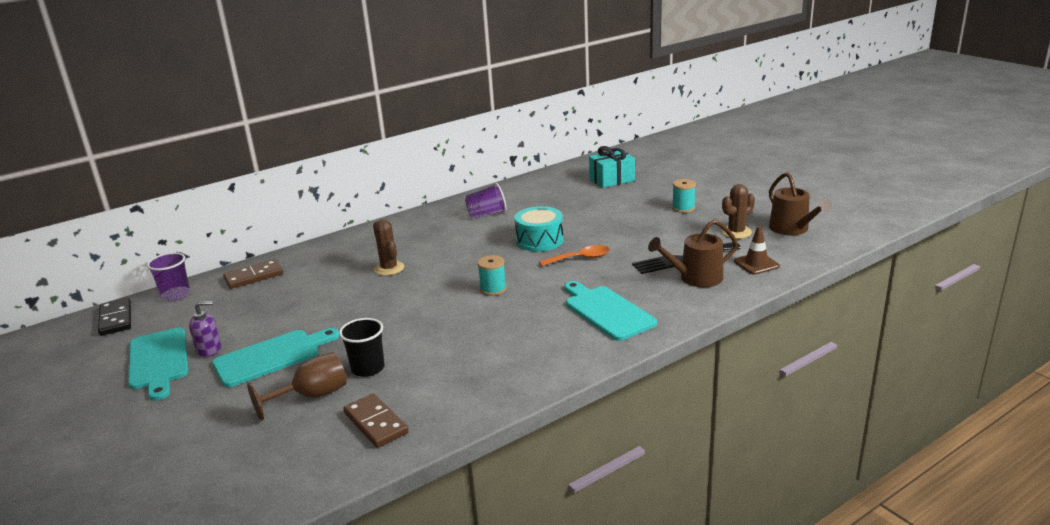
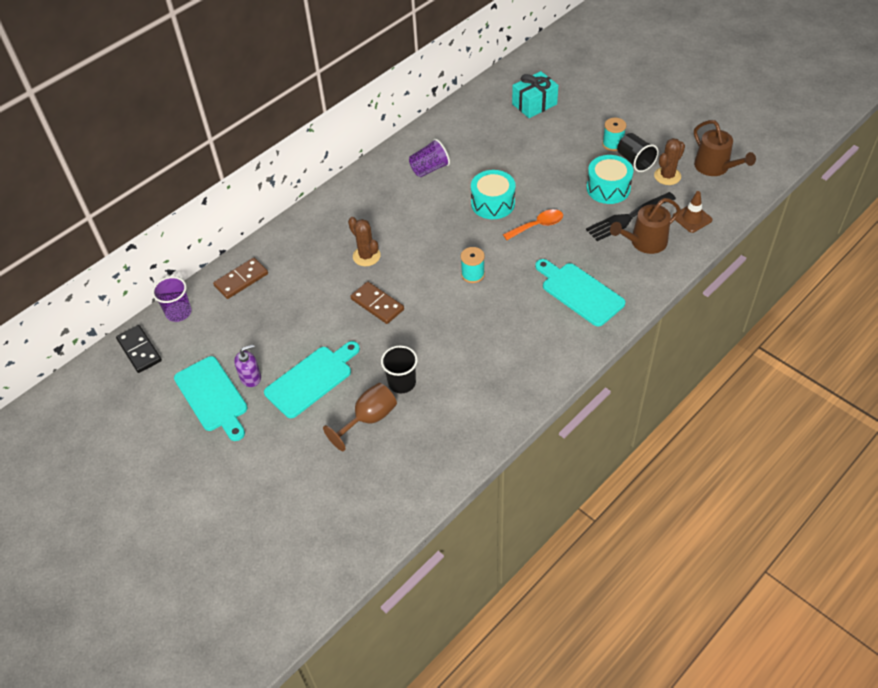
camera: 10 degrees left, 25 degrees up
(375, 423) = (434, 440): brown domino -> brown domino (377, 304)
(668, 237) = (608, 188): none -> turquoise drum
(703, 220) = (635, 161): none -> black cup

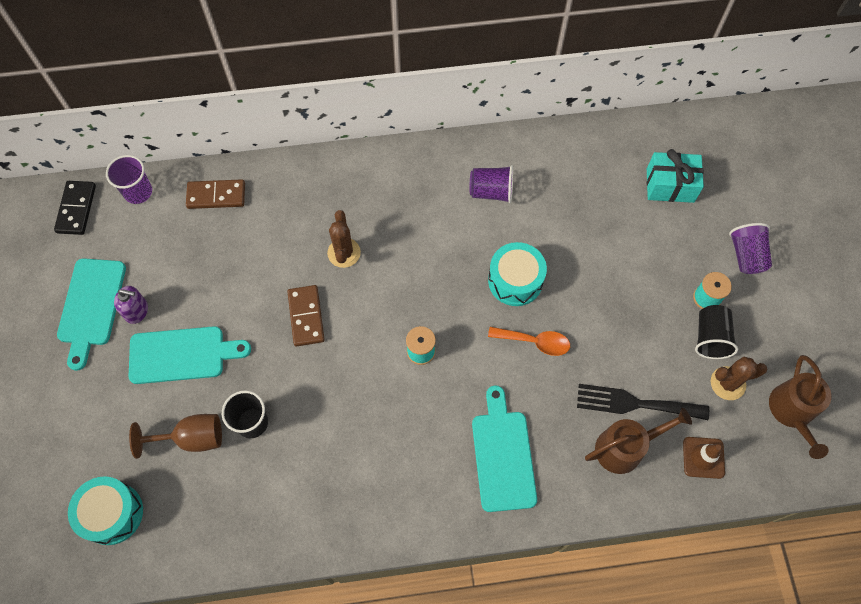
camera: 35 degrees right, 15 degrees up
(608, 188) = (649, 351): turquoise drum -> turquoise drum (112, 513)
(613, 112) = (746, 256): none -> purple cup
(645, 242) = (624, 448): brown watering can -> brown watering can turned 150 degrees clockwise

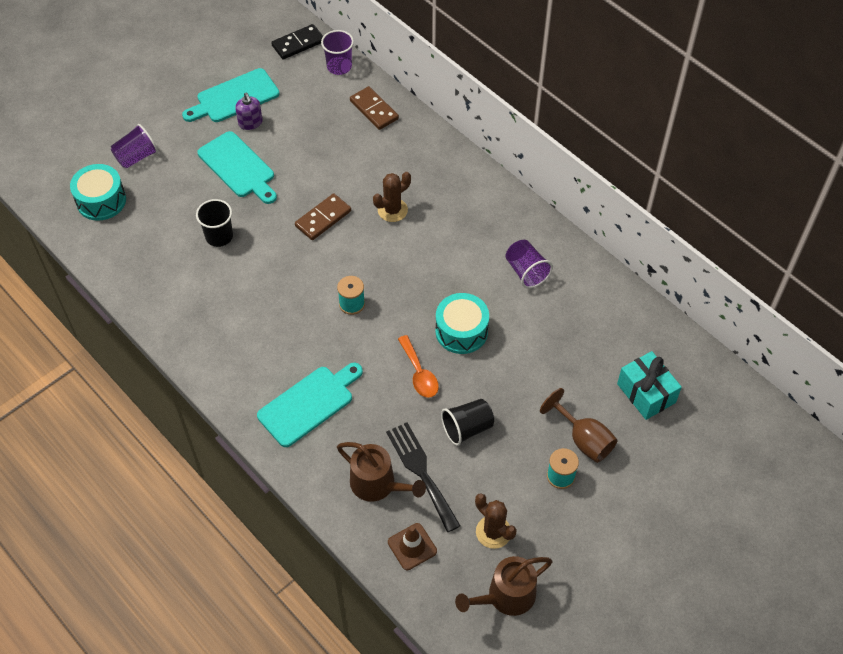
camera: 55 degrees right, 10 degrees down
(192, 438) = (183, 210): brown goblet -> brown goblet (583, 439)
(710, 338) = (525, 497): black cup -> black cup (467, 428)
(746, 256) = (628, 486): purple cup -> purple cup (136, 157)

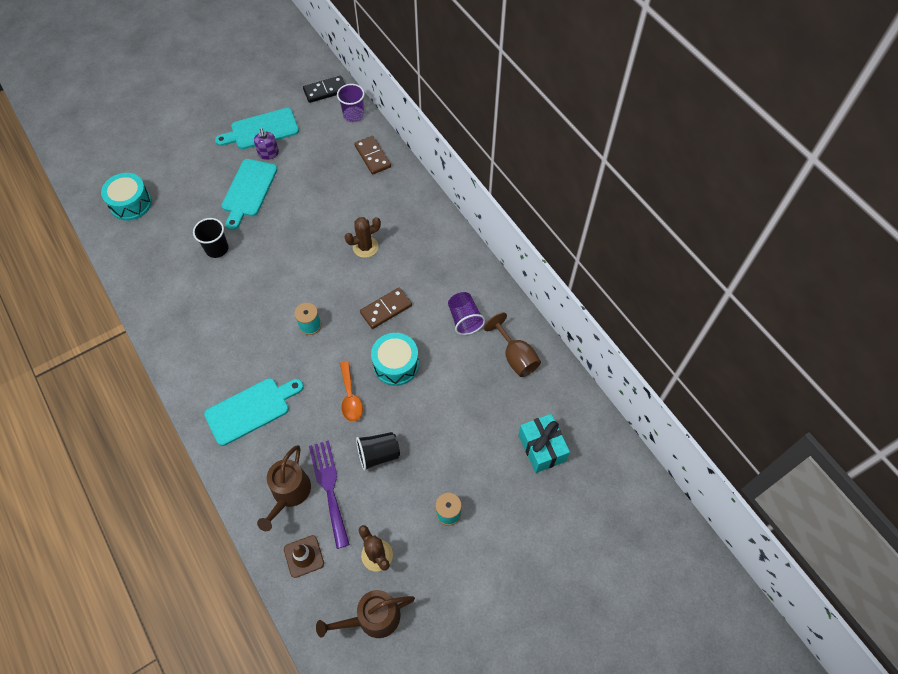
camera: 10 degrees right, 5 degrees up
(136, 157) = (169, 170): purple cup -> none
(238, 167) = (248, 190): turquoise cutting board -> turquoise cutting board turned 45 degrees clockwise
(323, 218) = (306, 246): brown domino -> brown domino (386, 309)
(377, 484) = (289, 493): brown watering can -> brown watering can turned 60 degrees clockwise
(421, 472) = (329, 488): black fork -> purple fork
(583, 439) = (476, 482): brown goblet -> brown goblet (515, 357)

